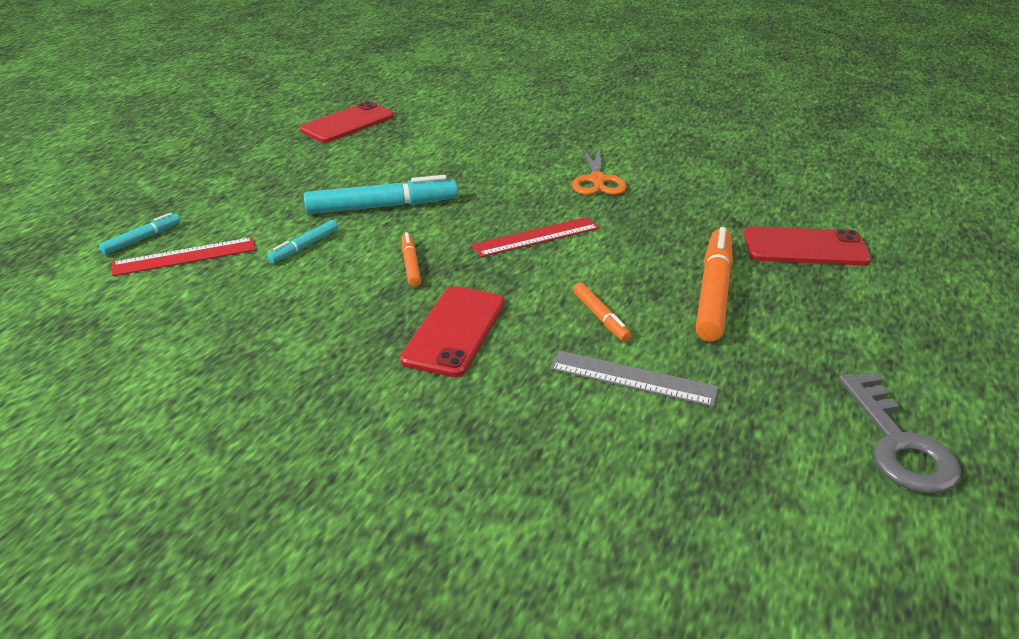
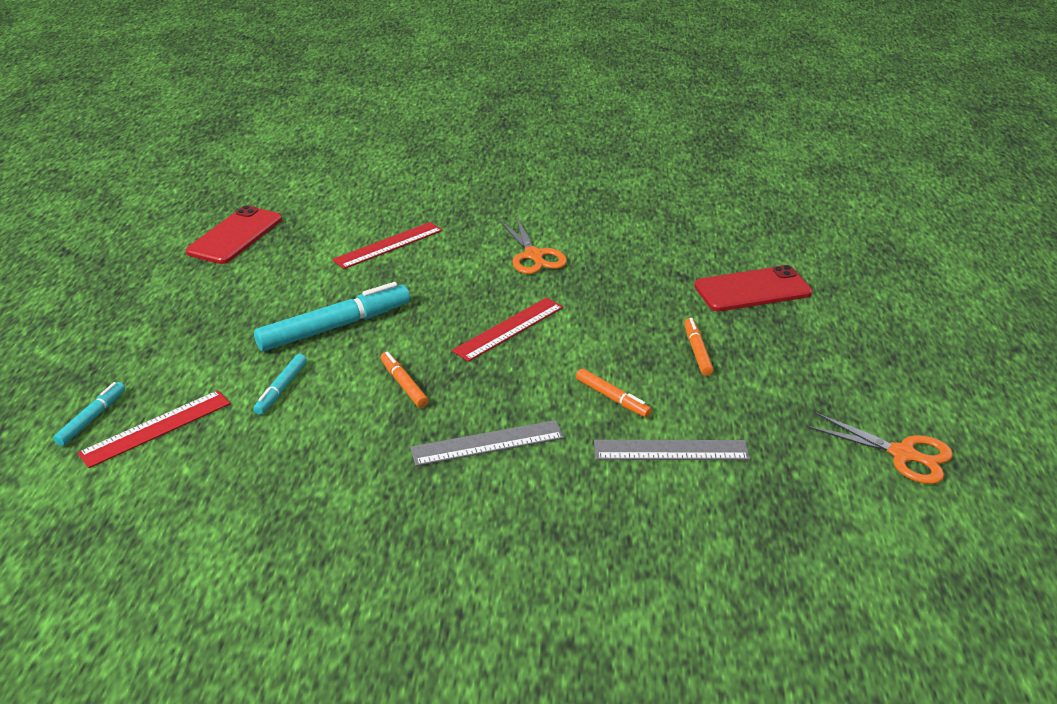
camera: 20 degrees left, 0 degrees up
(454, 331) = (487, 443): red phone -> grey ruler
(470, 150) = (388, 245): none -> red ruler
(713, 292) = (697, 351): orange marker -> orange marker, size x0.52
(898, 444) = (904, 455): grey key -> orange scissors

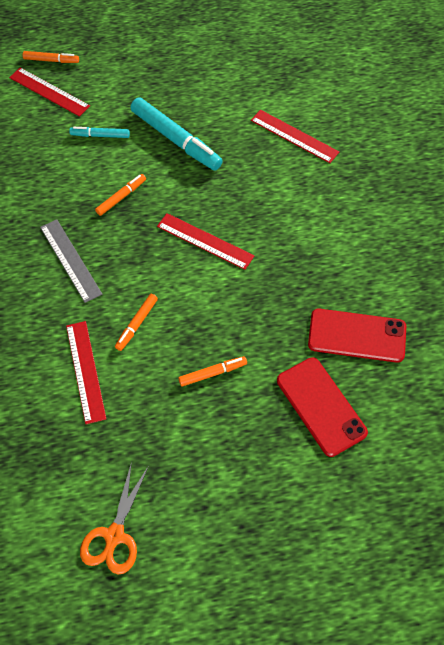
camera: 75 degrees right, 25 degrees up
(92, 418) = (51, 60): turquoise marker -> orange marker
(235, 235) = (272, 45): red phone -> red phone (357, 336)
(534, 256) = (315, 234): orange scissors -> none
(671, 450) = (85, 371): grey ruler -> red ruler

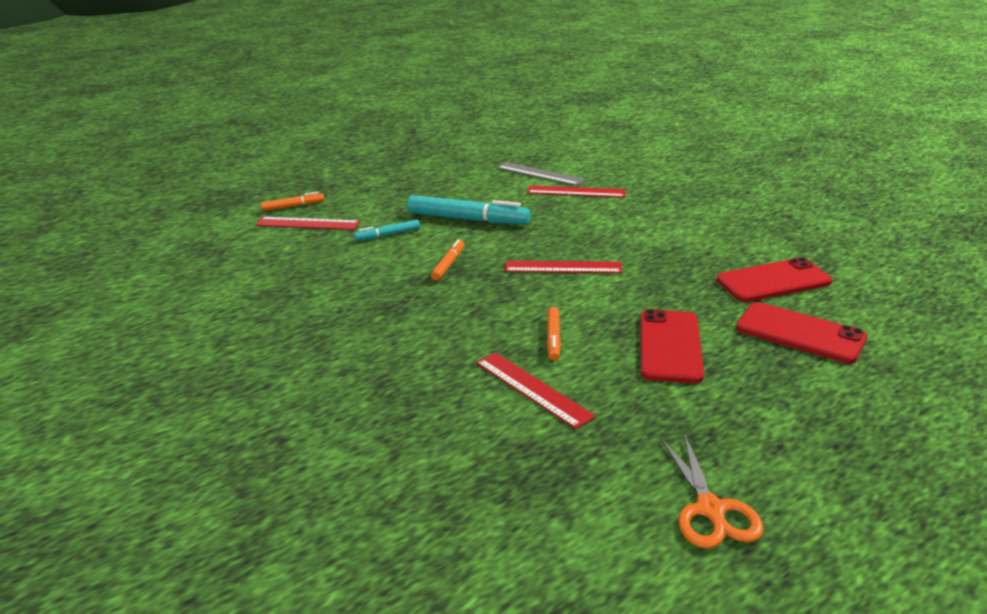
camera: 25 degrees left, 30 degrees down
(70, 260) = (434, 317): grey ruler -> grey ruler (540, 174)
(212, 373) = (670, 346): orange marker -> red phone

